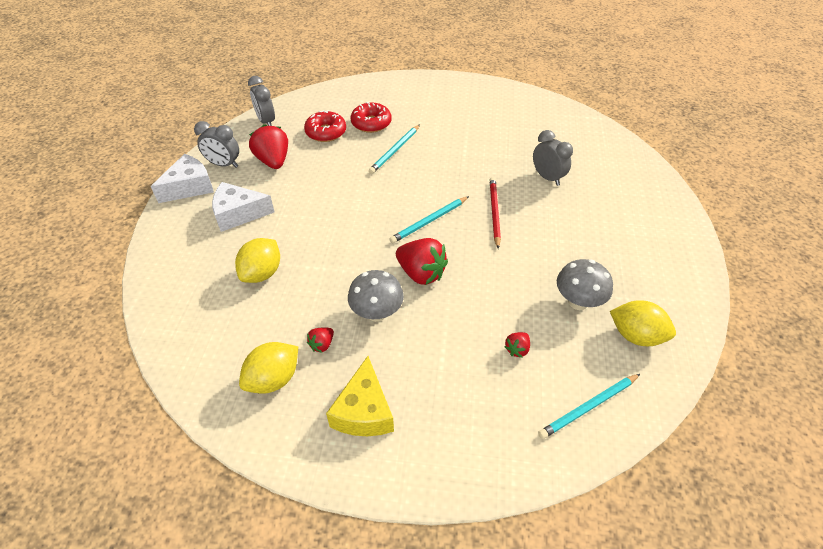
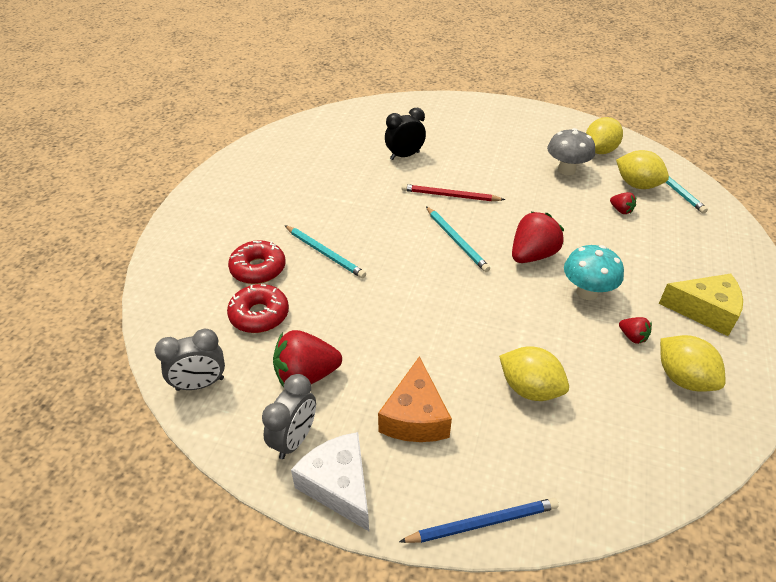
camera: 80 degrees left, 5 degrees down
(155, 251) = (482, 523): none -> blue pencil
(238, 214) = (415, 416): white cheese -> orange cheese
(376, 313) = (587, 292): grey mushroom -> turquoise mushroom
(547, 177) = (404, 156): grey clock -> black clock
(575, 369) = (637, 185): none -> yellow lemon

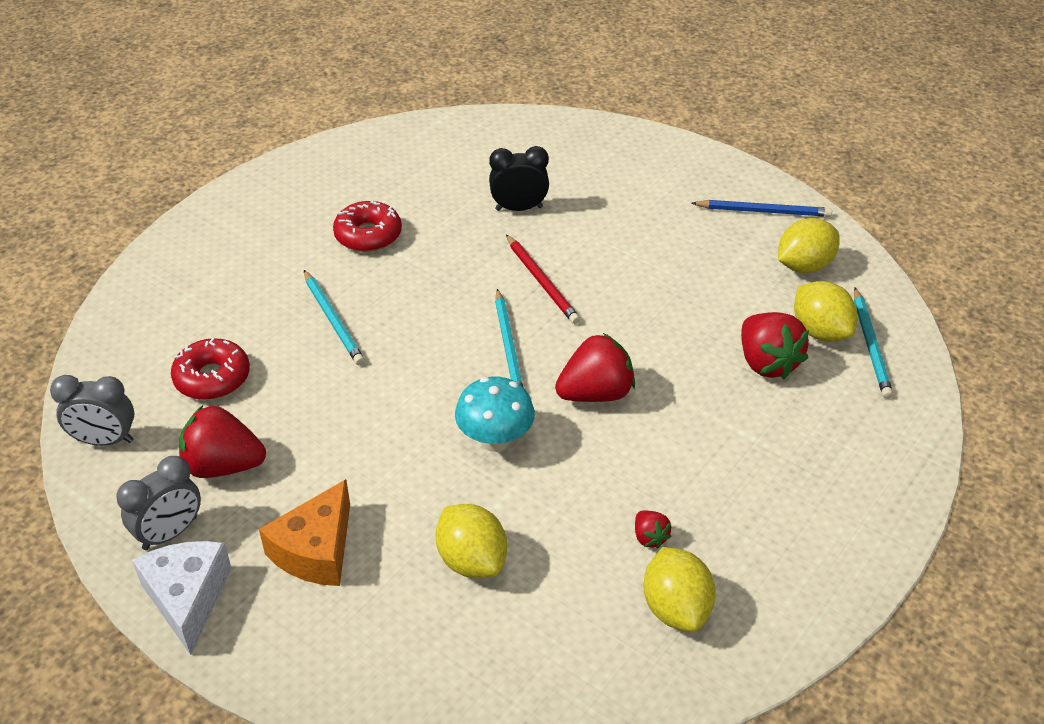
camera: 20 degrees right, 0 degrees up
(258, 269) = (243, 319): red donut -> red donut (368, 235)
(450, 196) = (542, 282): red pencil -> red pencil turned 150 degrees counterclockwise
(482, 523) = (316, 688): blue pencil -> blue pencil (763, 211)
(566, 170) = (732, 283): grey mushroom -> none
(587, 292) = (632, 463): turquoise mushroom -> turquoise mushroom (495, 440)
(621, 210) = (767, 363): red strawberry -> red strawberry, size x2.04
(705, 311) = (776, 533): yellow cheese -> none

